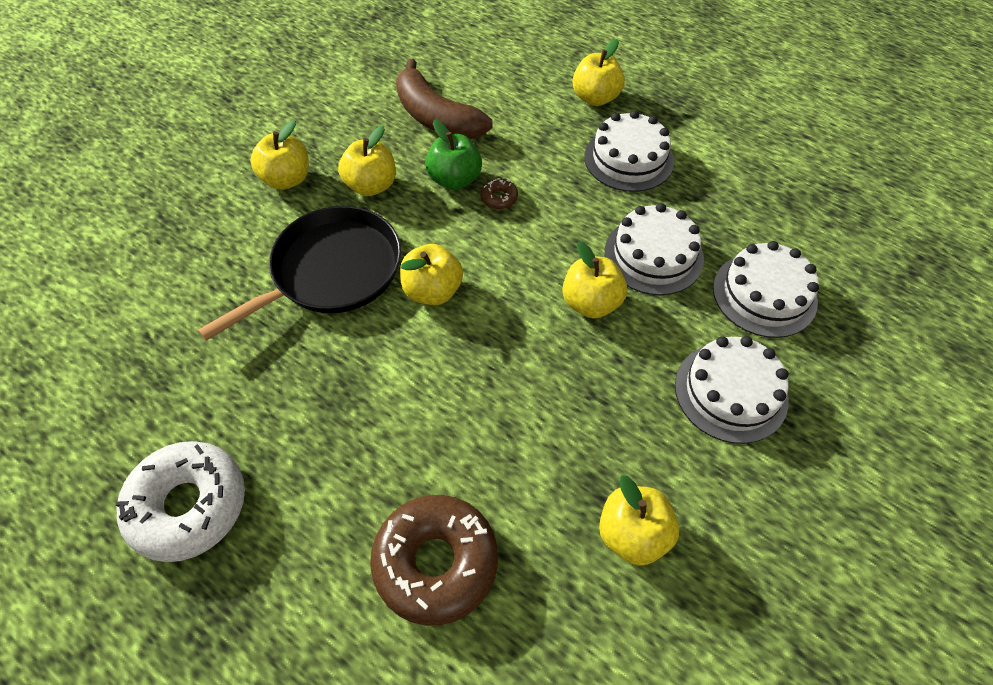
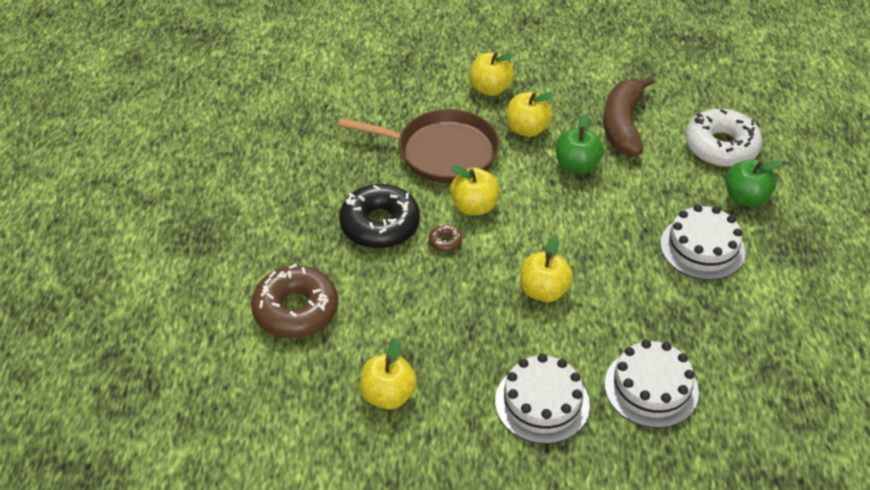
camera: 55 degrees right, 10 degrees down
(189, 505) = (245, 189): white donut -> white donut (721, 146)
(331, 272) = (441, 152): black pan -> brown pan
(381, 392) = (380, 225): none -> black donut
(499, 198) = (585, 196): brown donut -> brown donut (445, 242)
(595, 98) = (745, 198): yellow apple -> green apple
(653, 255) = (621, 306): white cake -> none

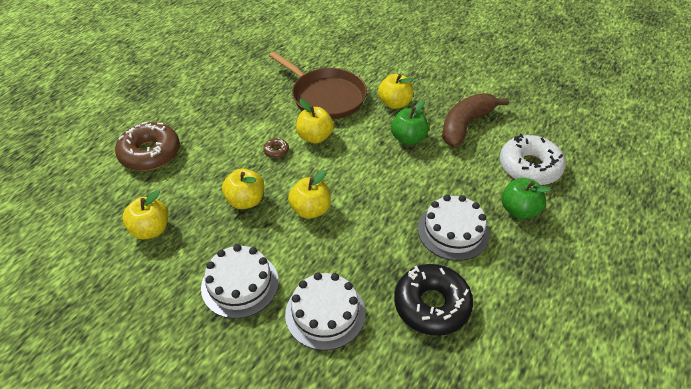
camera: 30 degrees right, 0 degrees up
(380, 225) = (246, 124): black donut -> black donut (432, 305)
(490, 89) = (392, 71): yellow apple -> yellow apple (245, 201)

